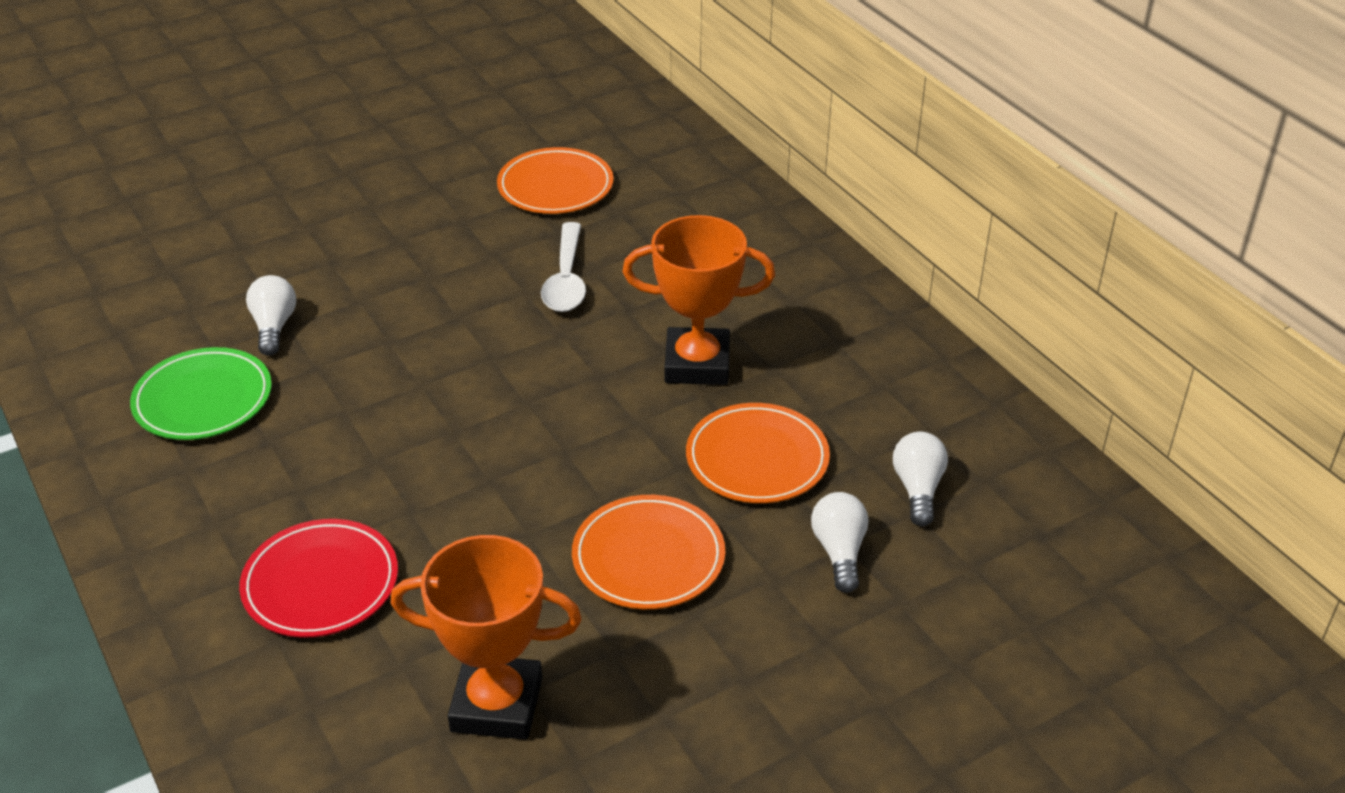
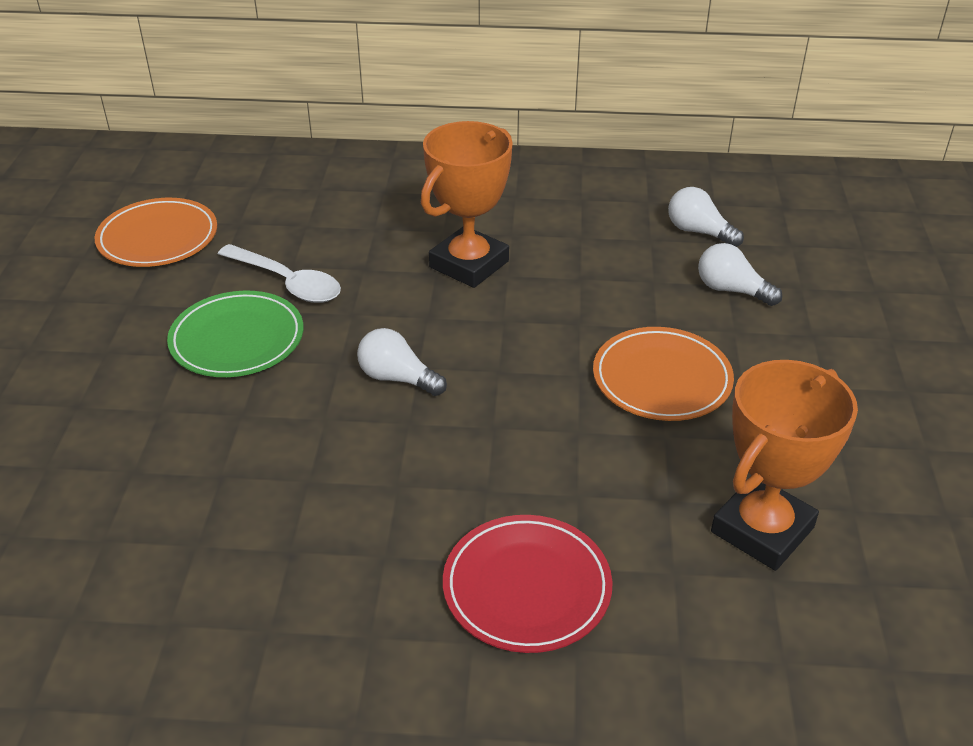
camera: 55 degrees left, 0 degrees up
(203, 399) = (172, 577): green plate -> green plate (237, 339)
(274, 327) = (123, 482): white light bulb -> white light bulb (397, 378)
(757, 459) = (603, 283): orange plate -> none

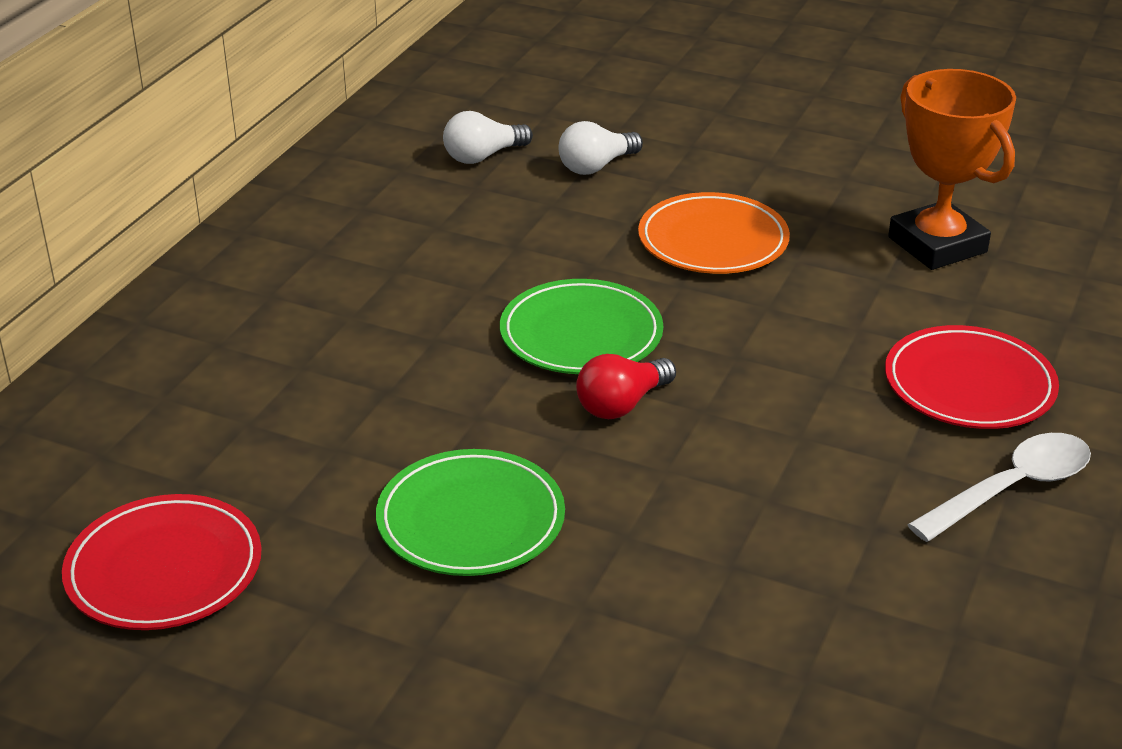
camera: 70 degrees left, 5 degrees down
(158, 238) = (164, 569): orange plate -> red plate
(288, 283) = (373, 459): white spoon -> white spoon (1012, 488)
(397, 378) = (621, 404): white light bulb -> red light bulb
(469, 264) = (435, 312): orange trophy -> none
(479, 338) = (581, 334): none -> green plate

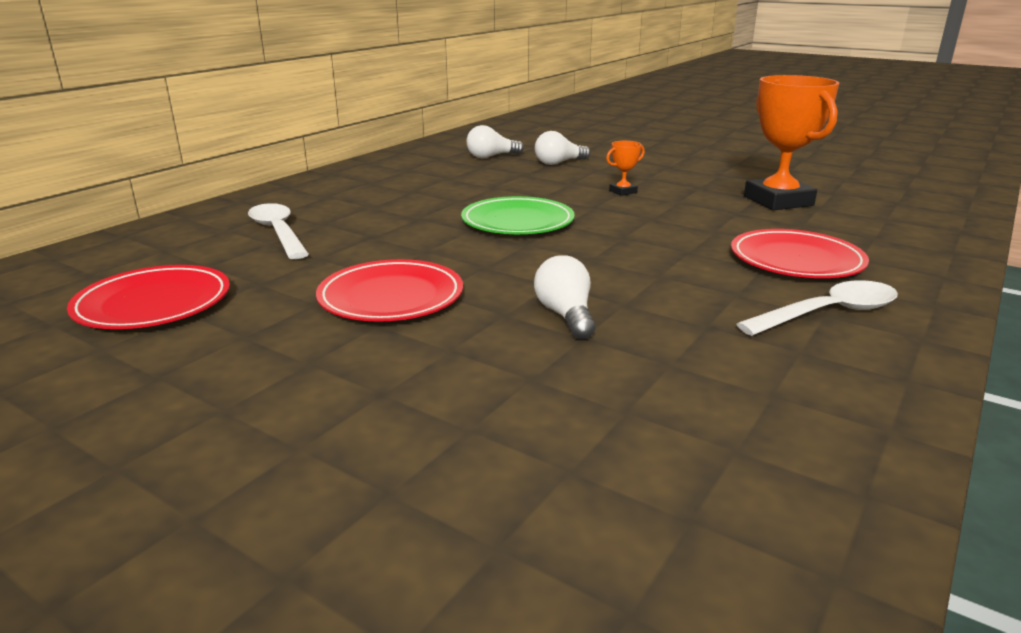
camera: 10 degrees right, 10 degrees down
(244, 396) = (278, 232): none -> white spoon
(471, 520) = (391, 297): green plate -> red plate
(621, 404) = (531, 252): red light bulb -> none
(702, 529) = (566, 315): none -> white light bulb
(713, 241) = (623, 192): orange plate -> orange trophy

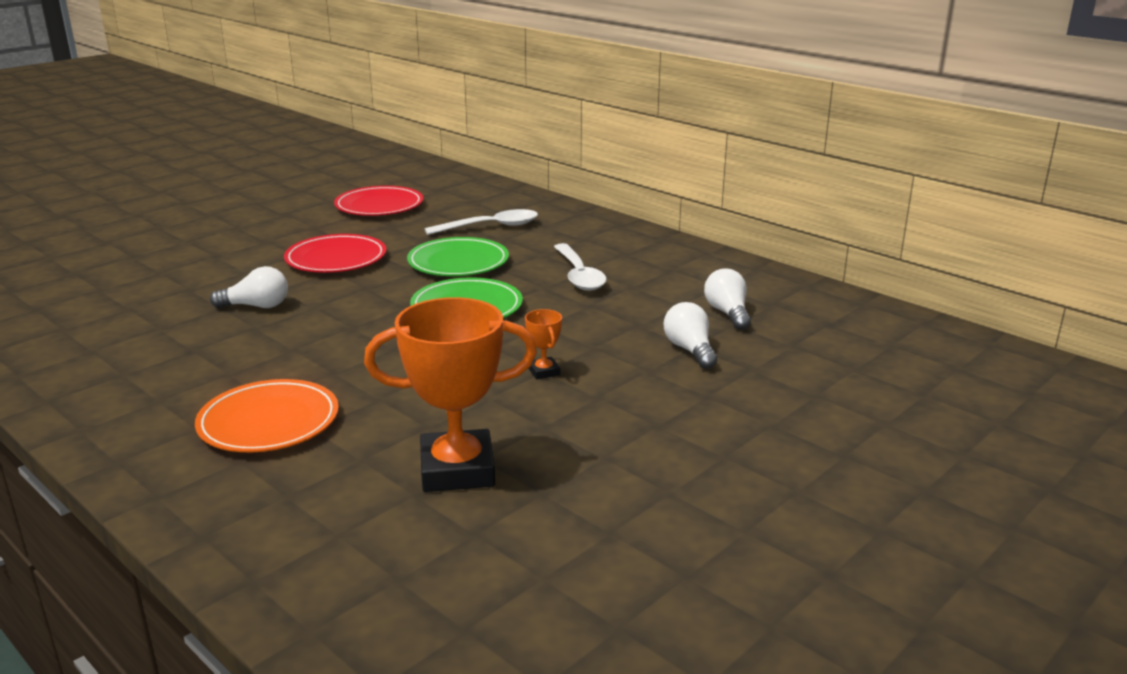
camera: 100 degrees right, 0 degrees up
(398, 235) = (458, 262): none -> green plate
(796, 260) = (269, 422): red plate -> orange plate
(828, 313) = (158, 403): white spoon -> white spoon (579, 275)

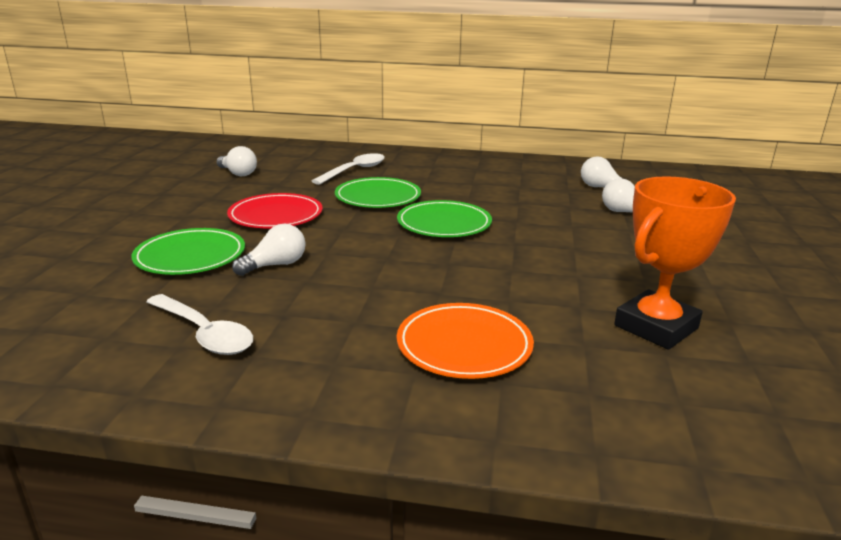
camera: 35 degrees left, 0 degrees up
(212, 280) = (190, 256): none -> green plate
(379, 206) = (238, 173): red plate -> white light bulb
(544, 371) = (575, 249): orange trophy -> none
(579, 275) = (475, 187): white spoon -> white spoon (204, 334)

